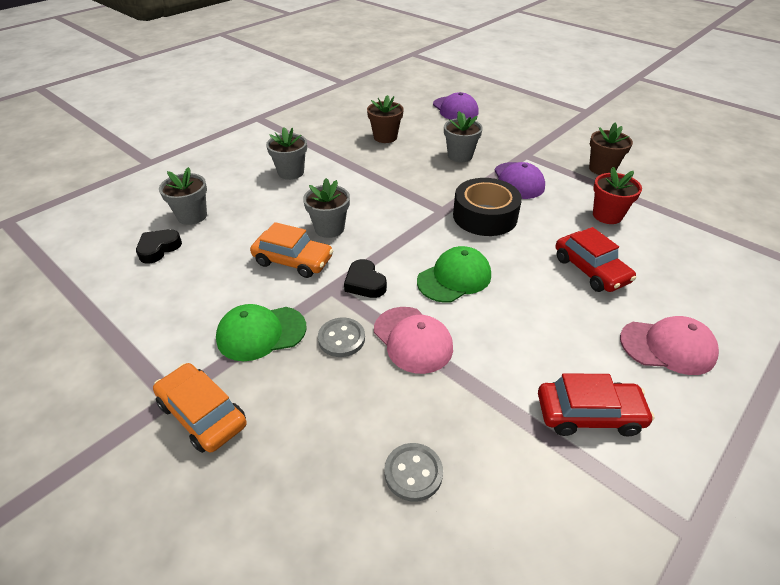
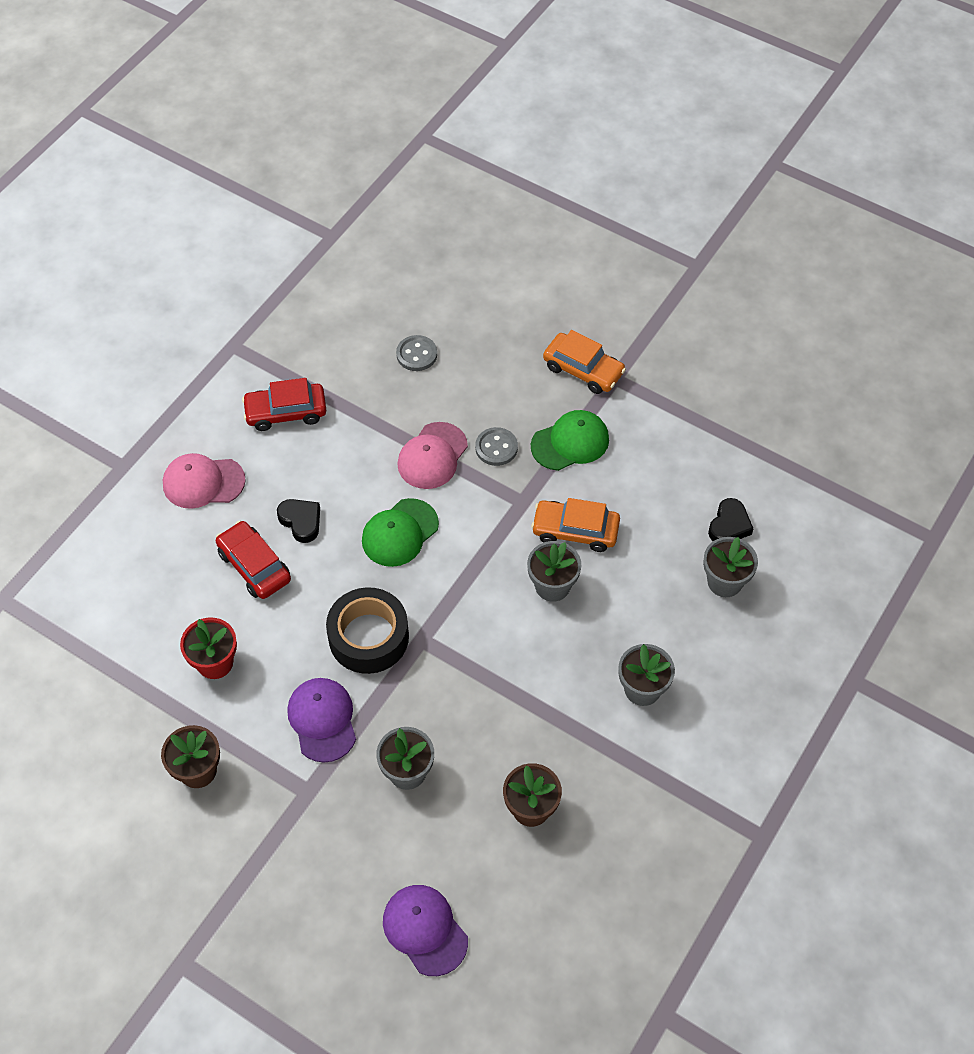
camera: 170 degrees right, 15 degrees up
(365, 283) = (491, 512): black heart -> black heart (301, 521)
(413, 339) = (432, 456): pink cap -> pink cap turned 105 degrees counterclockwise

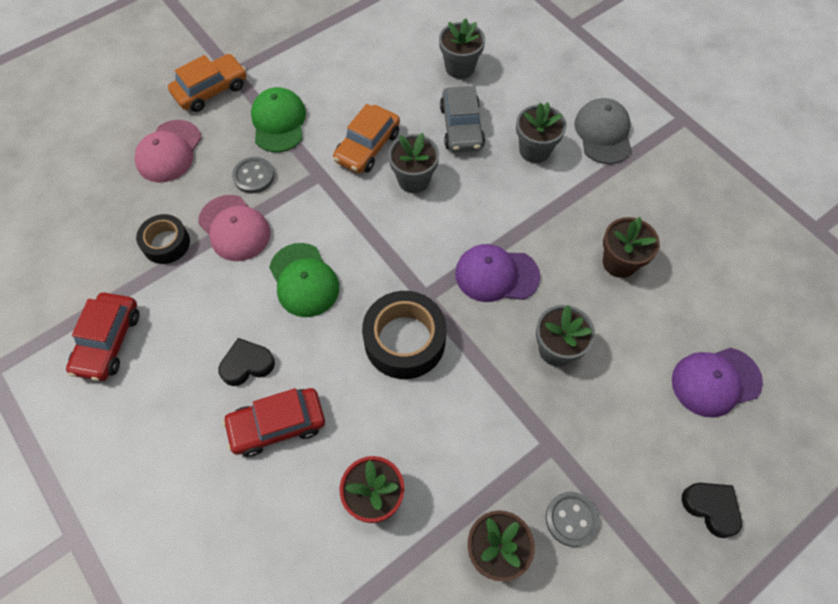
camera: 70 degrees left, 5 degrees up
(203, 482) = (147, 450): pink cap -> pink cap (169, 151)
(322, 720) = (478, 409): purple cap -> purple cap (496, 275)
(395, 411) = (166, 243): none -> black tape
(416, 354) = (114, 206): grey button -> grey button (571, 519)
(641, 609) = (461, 127): none -> grey car
(699, 753) = (603, 133): none -> grey cap
(729, 525) = (411, 48): black heart -> black heart (711, 508)

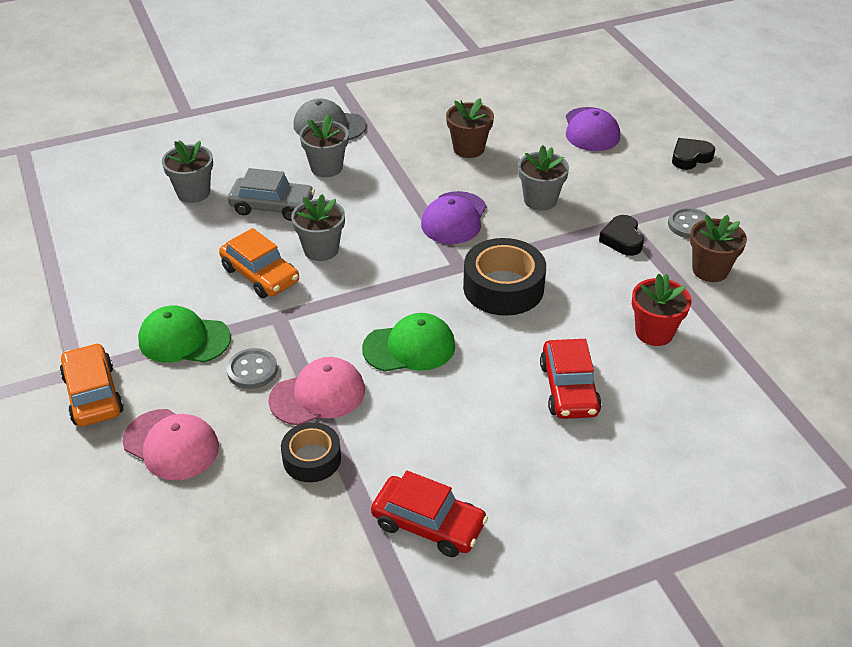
camera: 75 degrees left, 20 degrees down
(247, 364) = (495, 404): black heart -> black heart (622, 239)

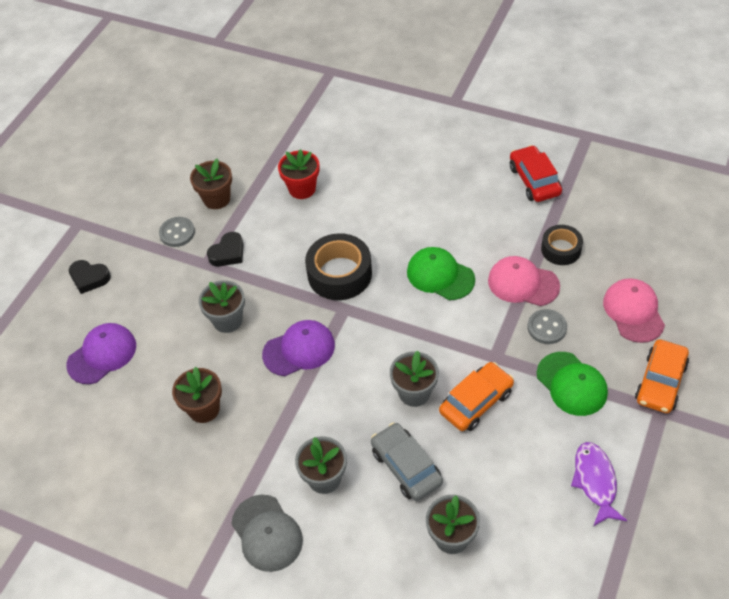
camera: 130 degrees left, 10 degrees up
(103, 285) = (595, 481): none -> purple fish
(260, 275) = (476, 402): orange car -> orange car turned 45 degrees clockwise
(569, 389) = (387, 192): red car -> none

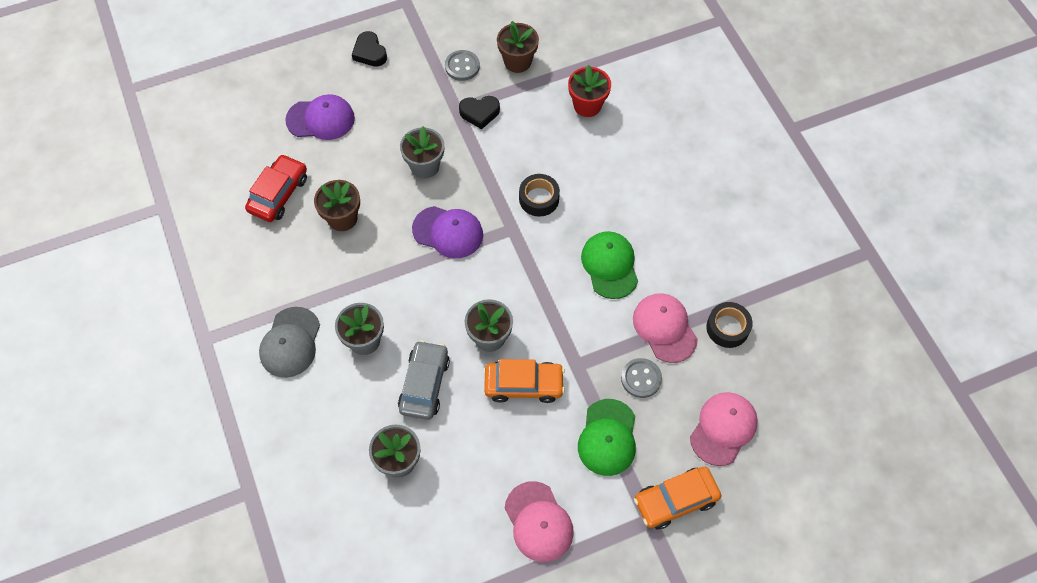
camera: 40 degrees right, 10 degrees up
(339, 274) = (539, 199): black tape -> black tape, size x0.62
(534, 180) = (776, 252): red car -> red car (278, 194)
(595, 481) = (538, 522): purple fish -> pink cap

